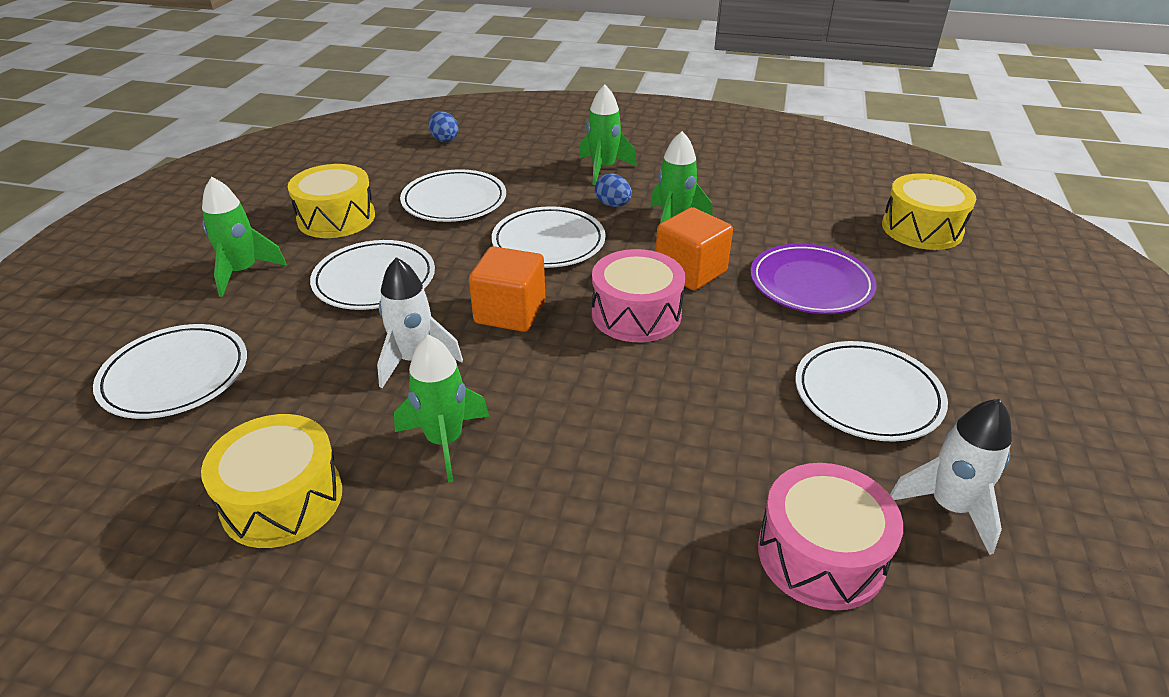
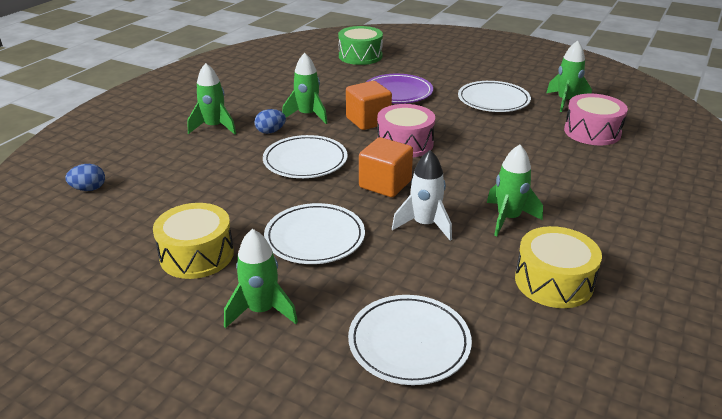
camera: 75 degrees left, 5 degrees down
(454, 201) = (213, 193): white plate -> none
(922, 229) = (360, 56): yellow drum -> green drum
(949, 507) = (566, 101): white rocket -> green rocket

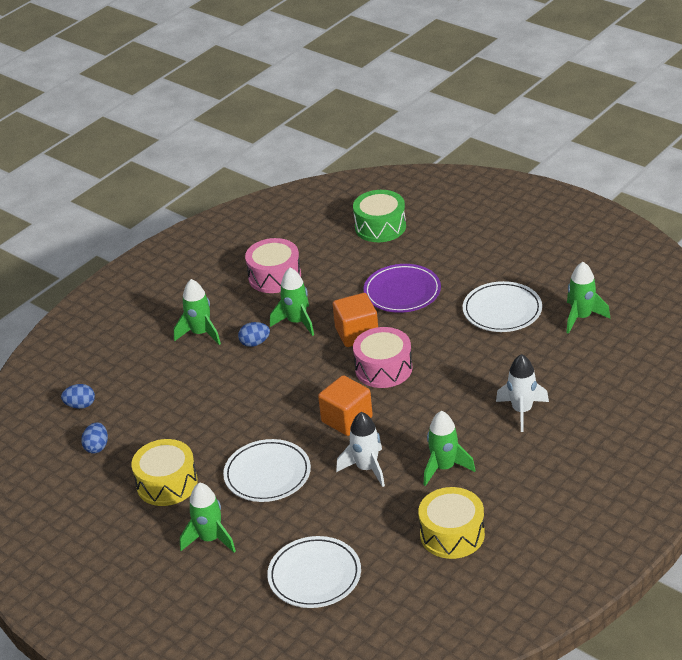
camera: 15 degrees right, 5 degrees up
(108, 225) = (97, 447): none -> blue egg
(305, 161) = (280, 385): white plate -> none
(557, 167) = (522, 411): none -> white rocket
(592, 132) = (584, 365): pink drum -> pink drum (274, 276)

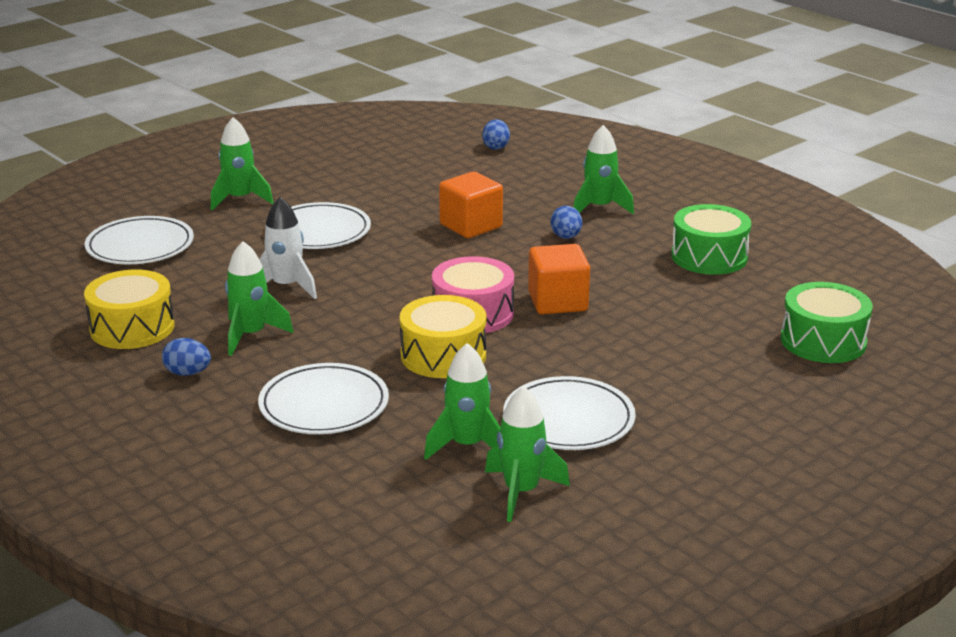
camera: 95 degrees right, 10 degrees down
(97, 447) = (422, 153): blue egg -> blue egg (188, 373)
(167, 483) = (341, 182): yellow drum -> yellow drum (443, 355)
(274, 276) = (709, 257): pink drum -> green drum
(297, 322) = (600, 265): green rocket -> green rocket (467, 446)
(347, 419) = (384, 282): orange cube -> orange cube (471, 226)
(402, 292) = (645, 343): purple plate -> none
(522, 411) = (324, 405): white rocket -> white plate

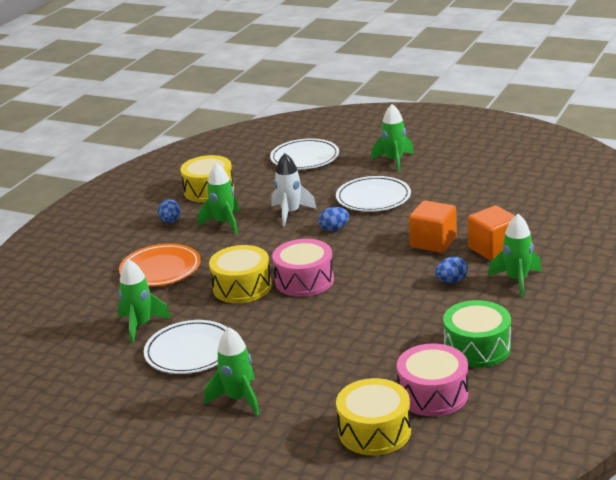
camera: 70 degrees right, 0 degrees up
(324, 405) = (160, 269): white plate -> orange plate
(496, 147) = (581, 211): blue egg -> blue egg (334, 229)
(521, 492) = (99, 357): green rocket -> green rocket (238, 399)
(558, 302) = (346, 305): orange cube -> orange cube (493, 249)
(777, 297) = (433, 394): none -> pink drum
(823, 341) = (374, 431): green drum -> yellow drum

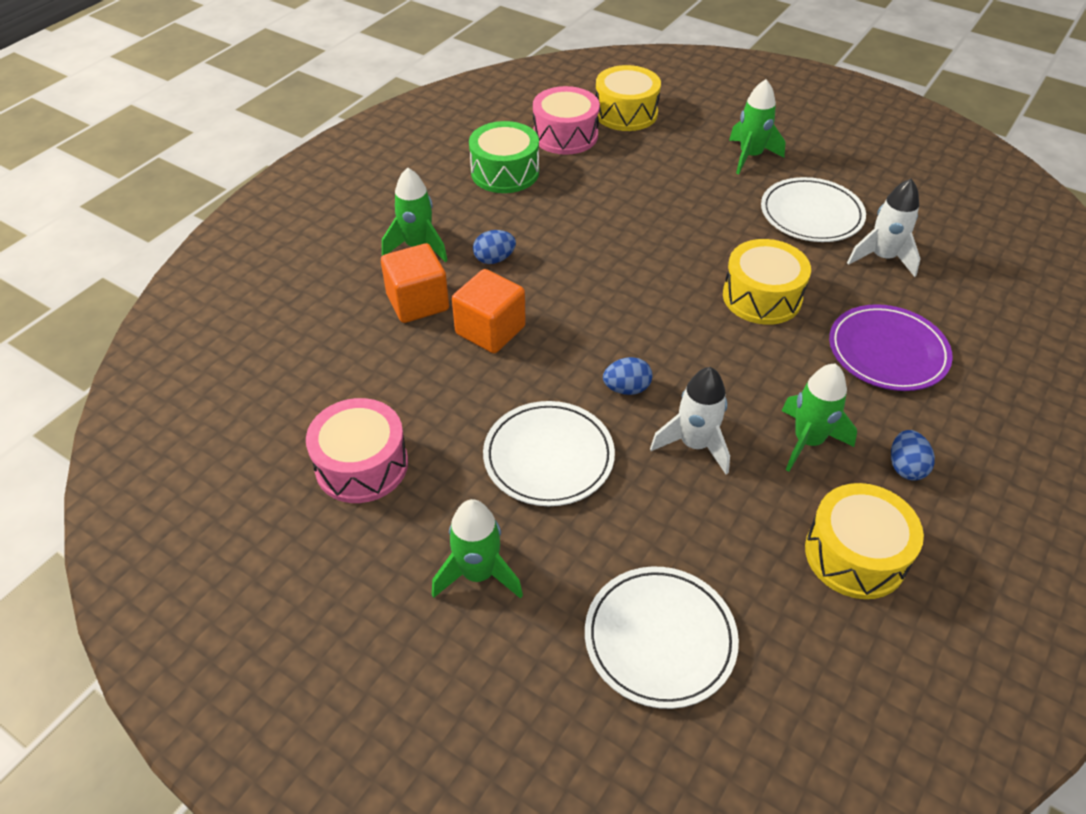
camera: 175 degrees left, 20 degrees up
(140, 326) = (882, 258): green rocket -> white rocket
(160, 269) = (887, 352): orange plate -> purple plate
(304, 280) = (678, 293): pink drum -> pink drum (362, 465)

